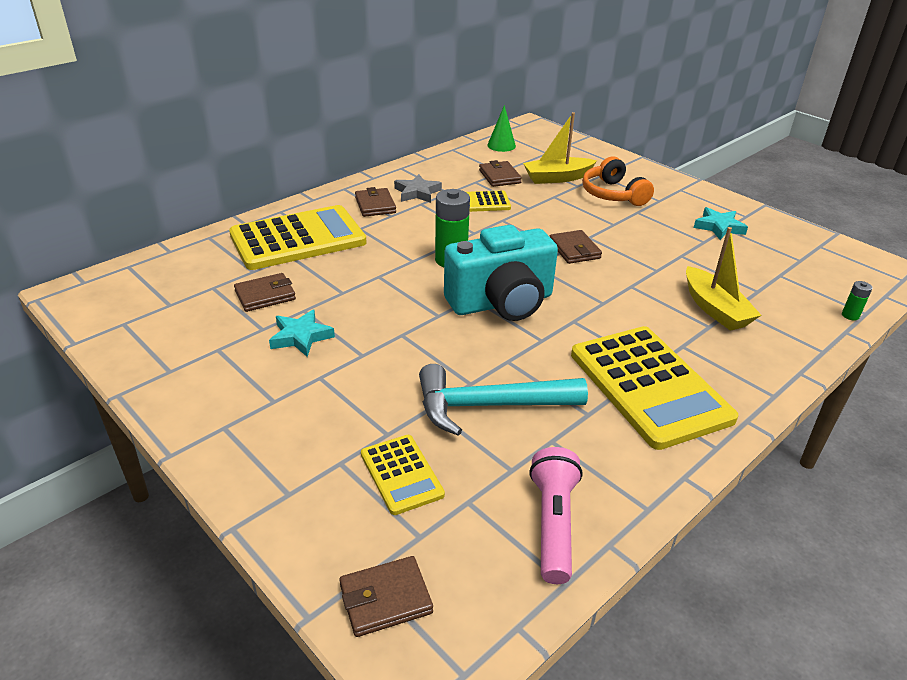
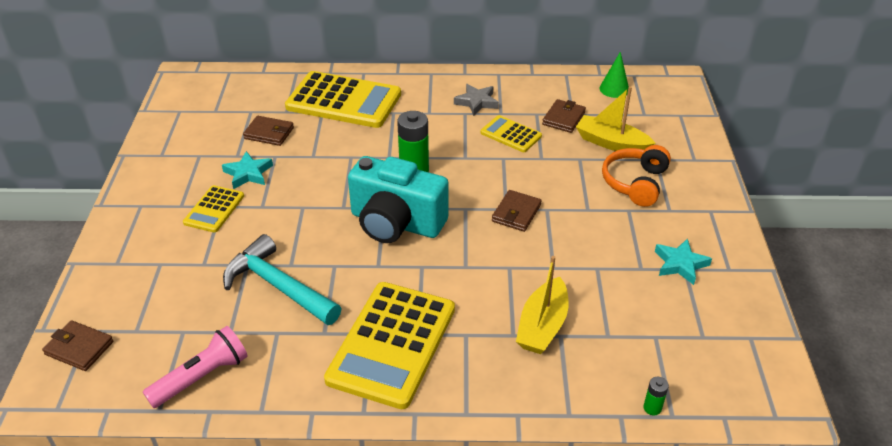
camera: 45 degrees right, 5 degrees up
(375, 205) = (431, 98): brown wallet -> none
(401, 474) = (176, 292): yellow calculator -> yellow calculator (214, 209)

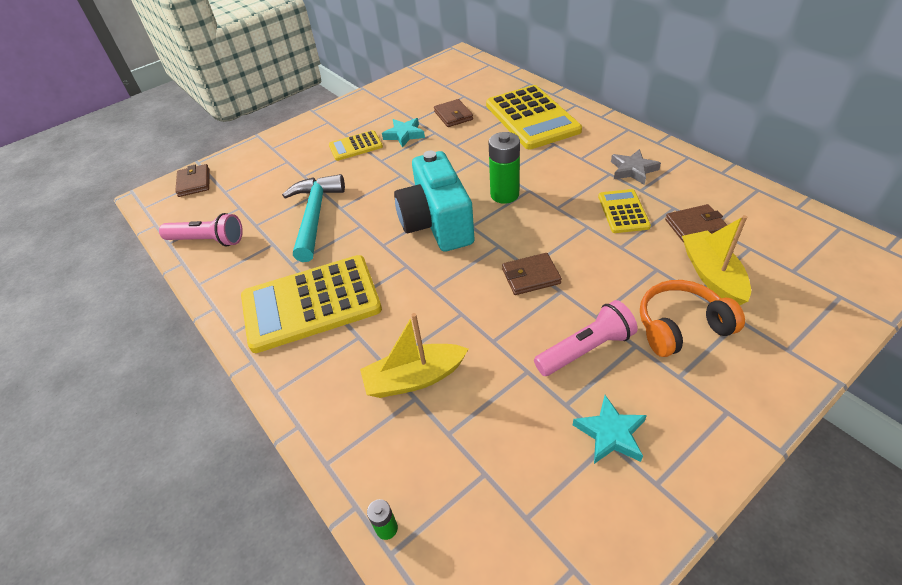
camera: 55 degrees right, 5 degrees up
(608, 231) = (586, 349): none -> pink flashlight
(614, 89) = (793, 229): green cone -> none

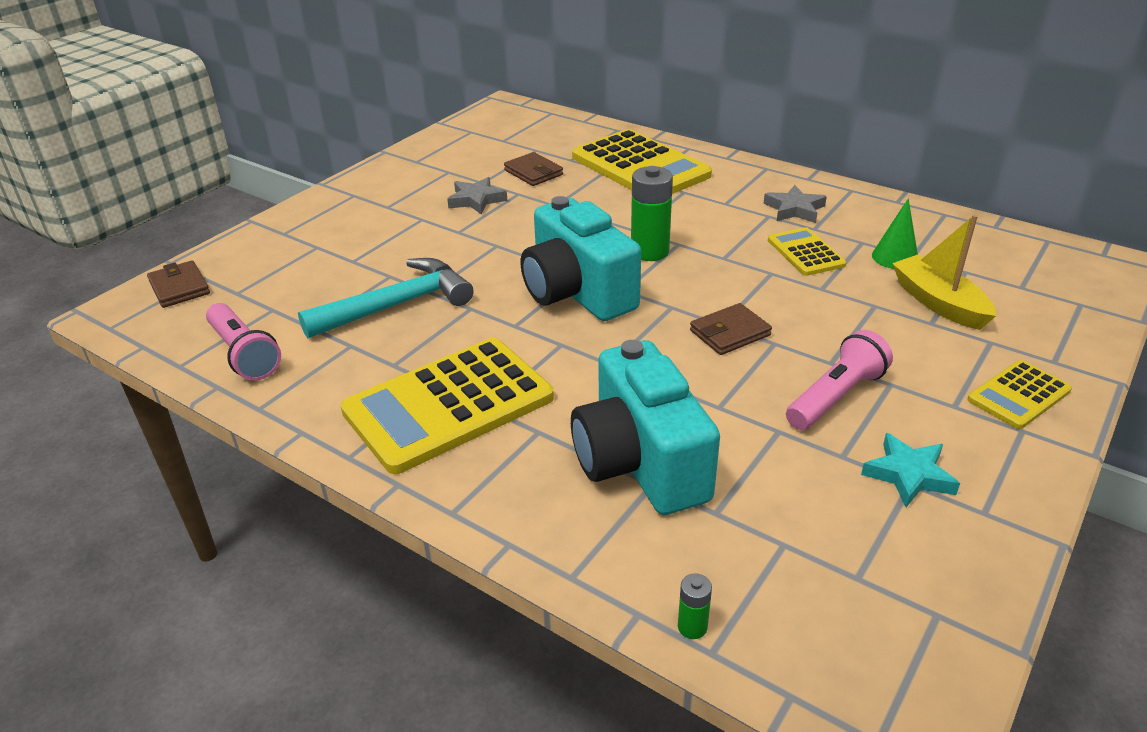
camera: 20 degrees left, 10 degrees down
(208, 240) = (244, 354): pink flashlight -> pink flashlight turned 60 degrees clockwise
(315, 216) = (397, 305): turquoise hammer -> turquoise hammer turned 75 degrees clockwise
(355, 146) = (412, 219): yellow calculator -> yellow calculator (1019, 395)
(404, 135) = (476, 200): turquoise star -> grey star
(414, 378) = (640, 463): yellow boat -> turquoise camera
(681, 326) = (931, 357): orange headphones -> none
(695, 226) = (895, 257): brown wallet -> green cone

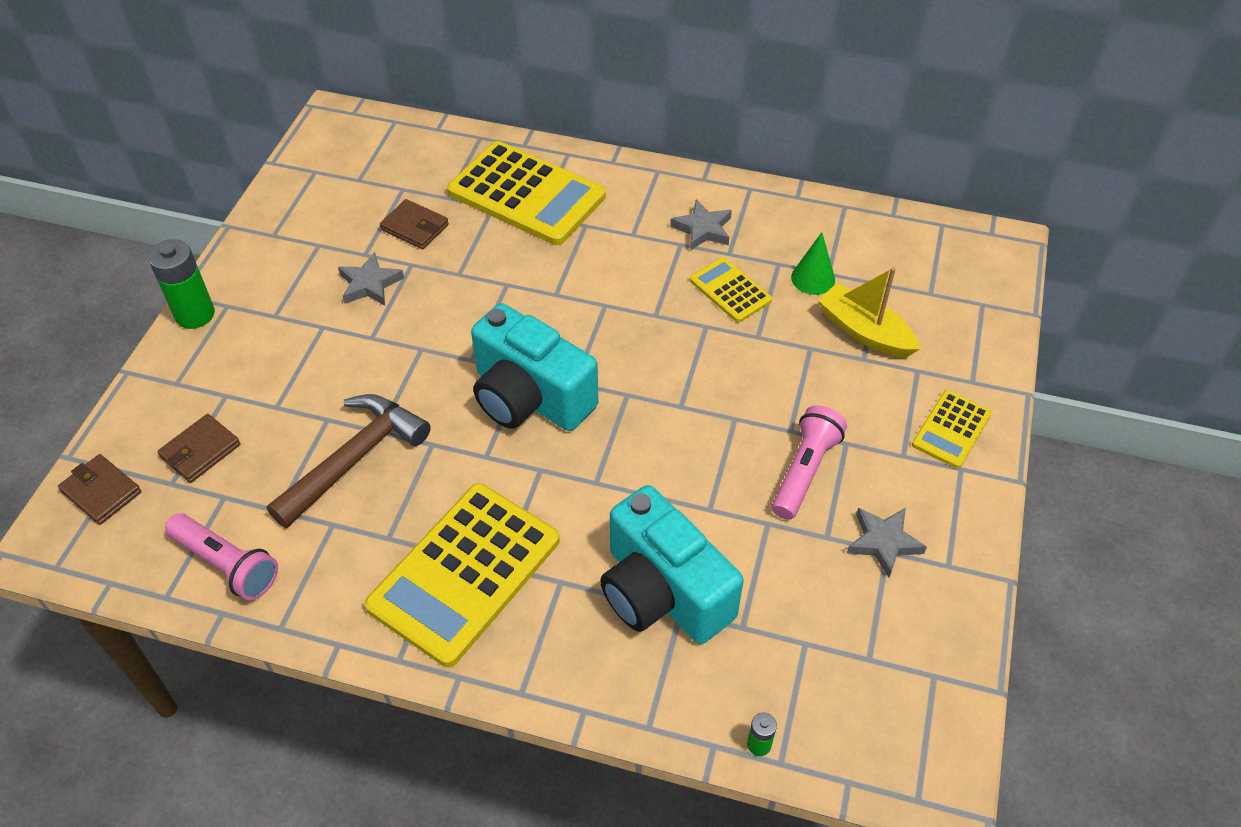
camera: 20 degrees left, 15 degrees up
(397, 305) = (354, 459): turquoise hammer -> brown hammer
(649, 251) = (580, 323): green battery -> green battery (195, 314)
(730, 333) = (691, 416): brown wallet -> brown wallet (200, 451)
(909, 474) = (883, 542): turquoise star -> grey star

